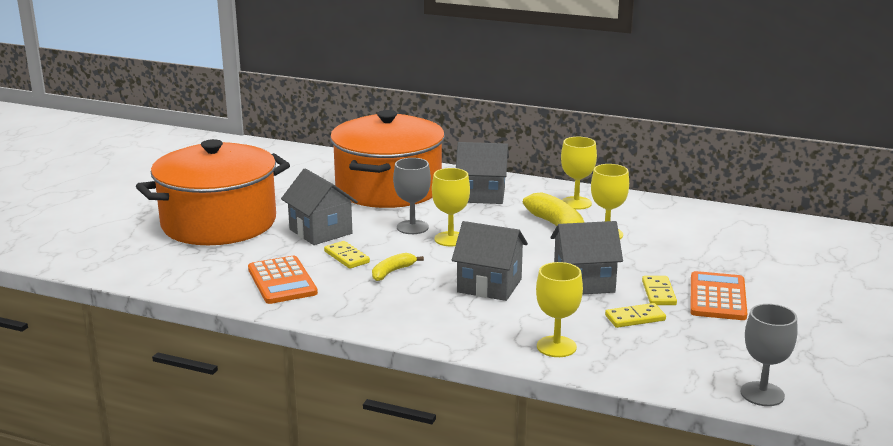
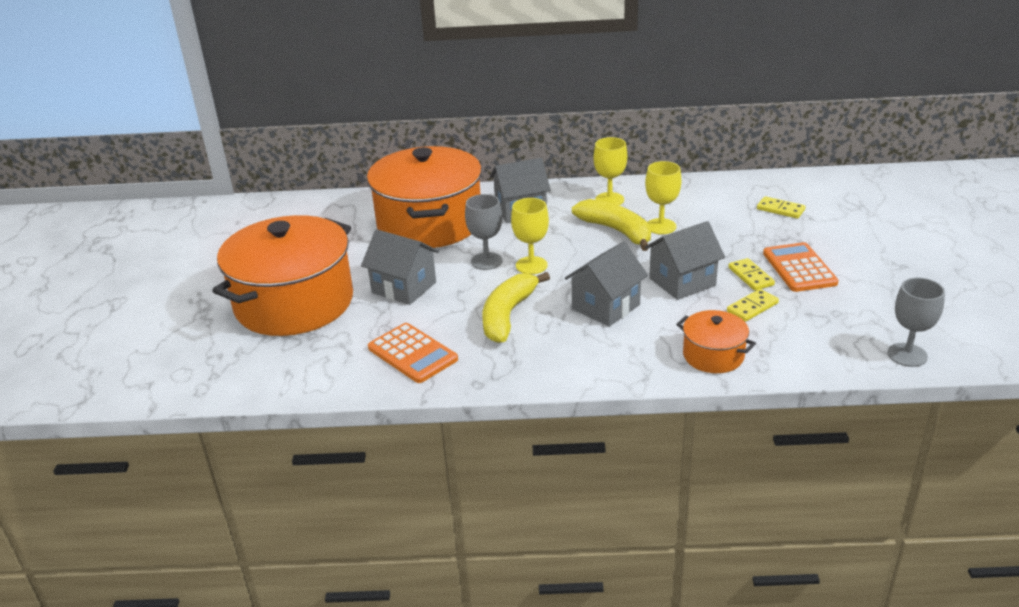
camera: 20 degrees left, 10 degrees up
(347, 257) = (452, 310): yellow domino -> yellow domino (780, 209)
(392, 272) = (508, 315): yellow banana -> yellow banana, size x1.89
(489, 285) = (605, 307): grey house -> grey house turned 45 degrees counterclockwise
(556, 347) = (713, 355): yellow goblet -> orange pot

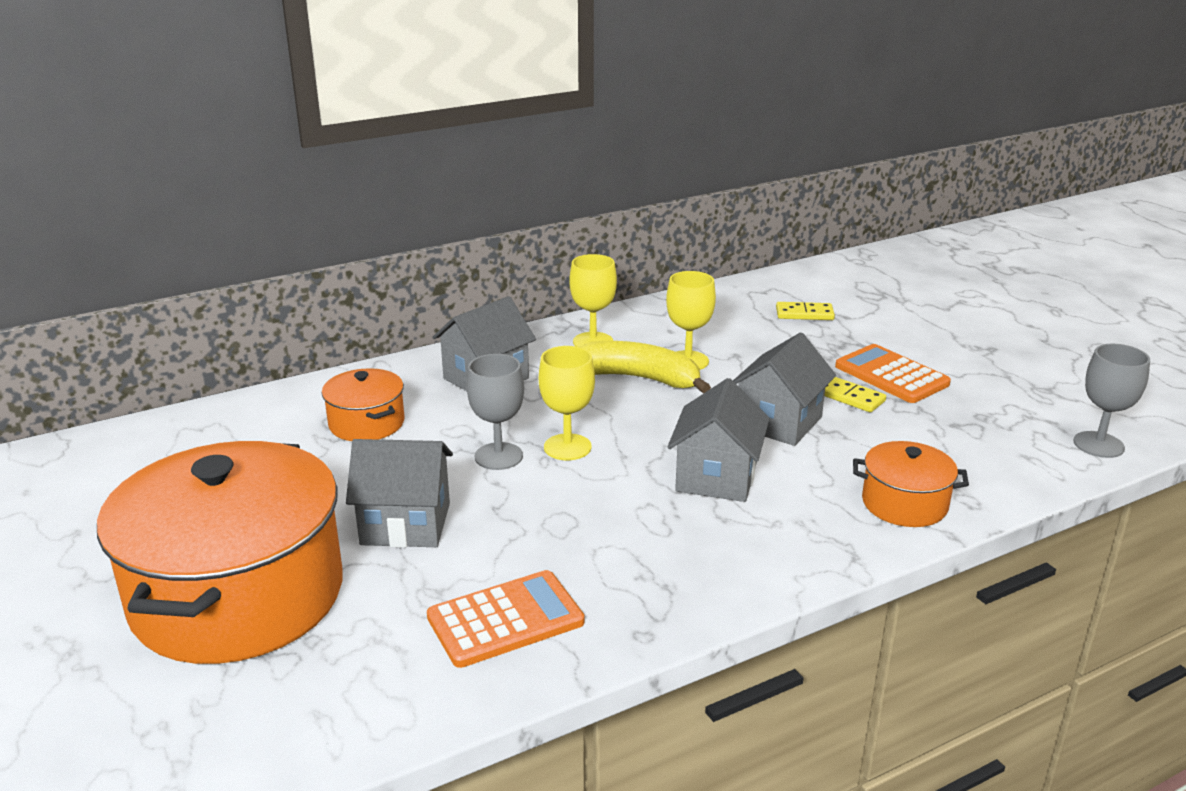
camera: 30 degrees left, 5 degrees down
(412, 354) = (505, 620): orange calculator -> orange calculator turned 45 degrees counterclockwise
(429, 223) = (366, 423): orange pot -> orange pot, size x0.46
(508, 315) = (597, 523): yellow banana -> none
(752, 307) = (888, 433): yellow domino -> none

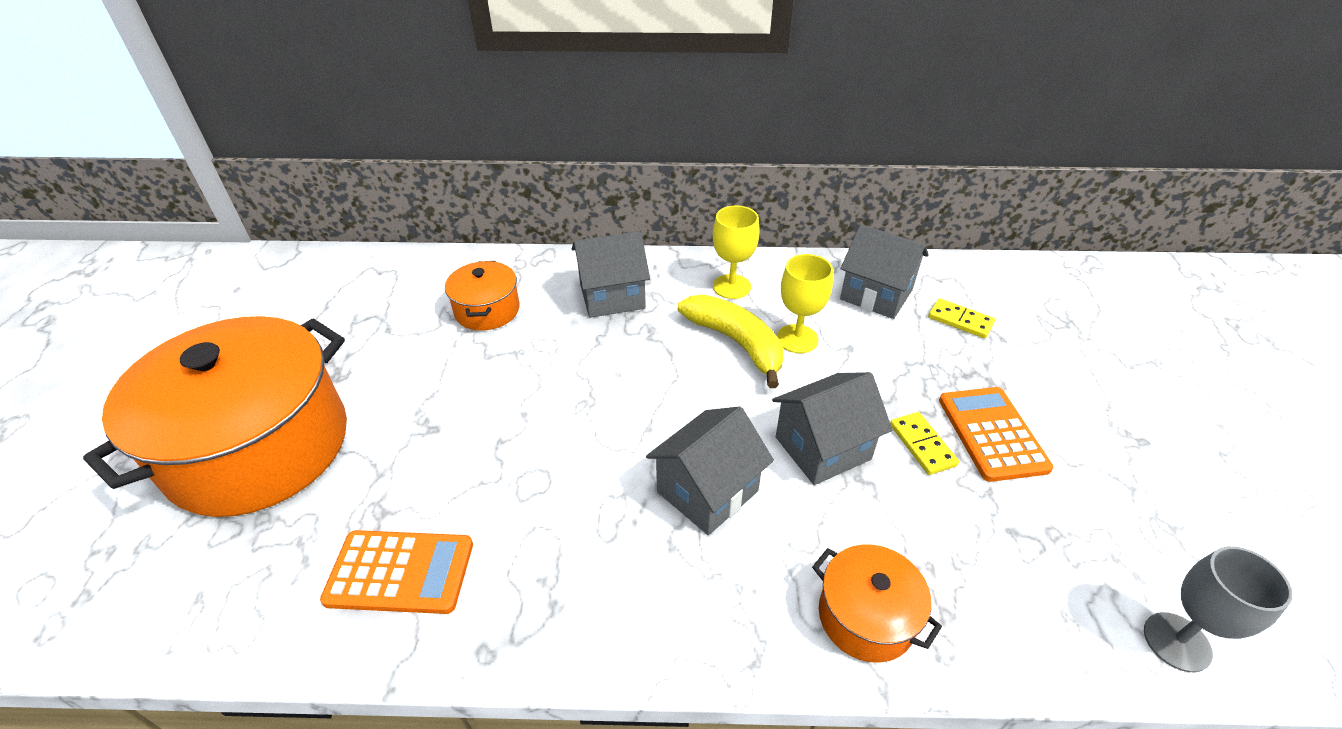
camera: 30 degrees right, 15 degrees up
(405, 524) = (423, 428): grey house -> grey house (876, 294)
(498, 456) = (550, 385): grey goblet -> none
(567, 447) = (611, 398): yellow goblet -> none

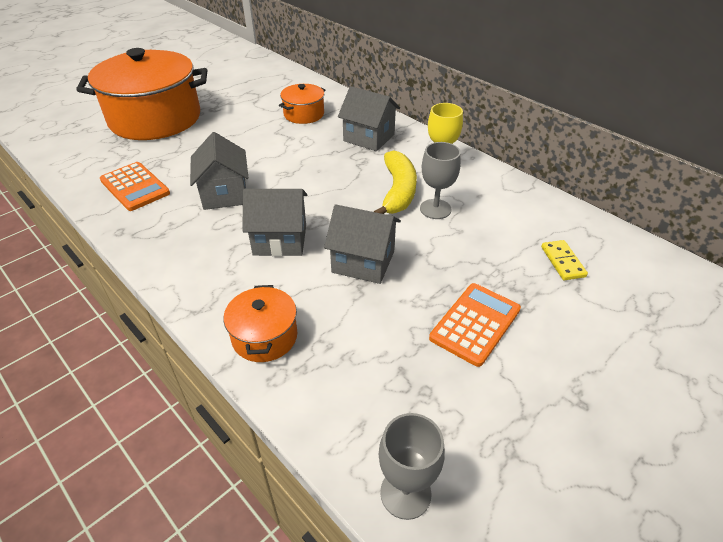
camera: 45 degrees right, 0 degrees up
(797, 339) = (435, 209): yellow goblet -> grey goblet
(876, 294) = (525, 217): grey house -> grey house (224, 194)
(922, 445) = (421, 298): yellow domino -> none

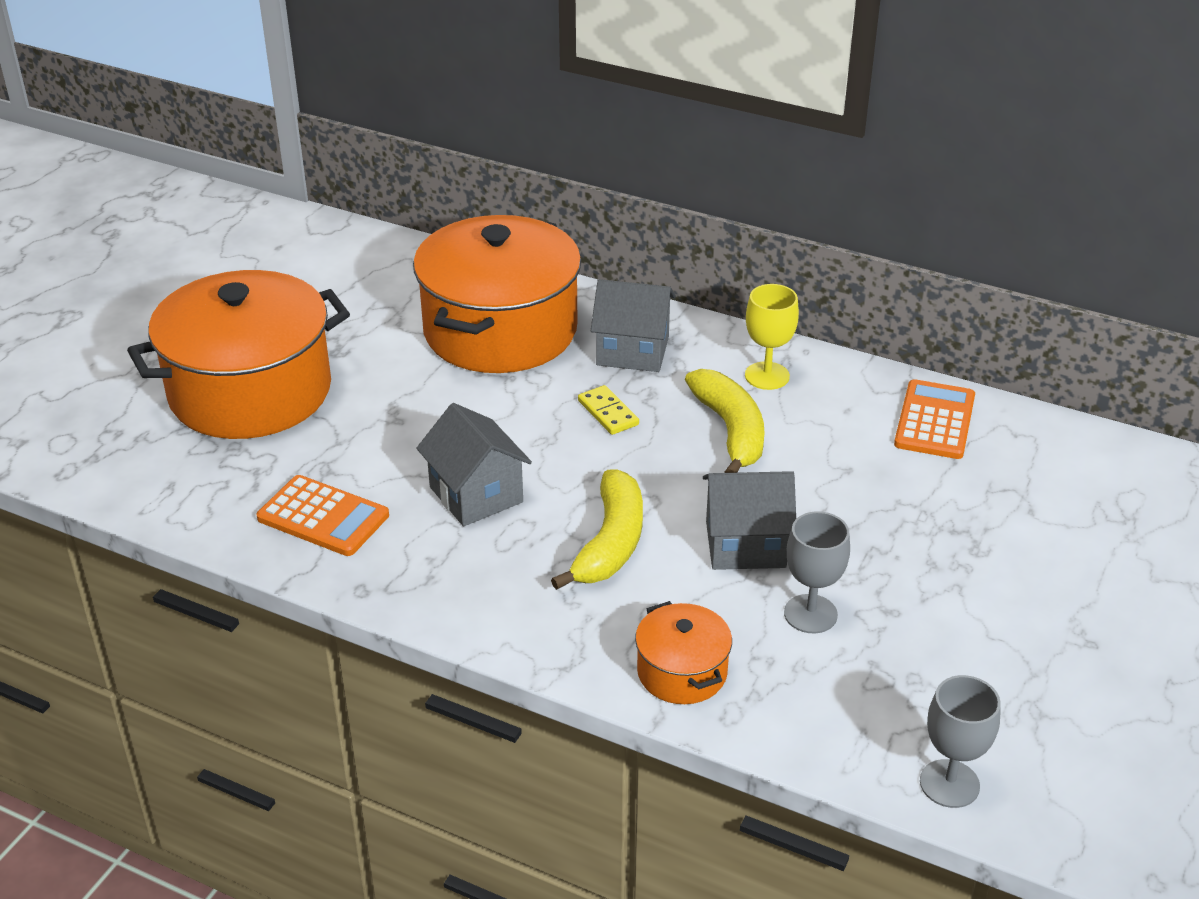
camera: 20 degrees left, 5 degrees down
(280, 240) = (610, 543): grey house -> yellow banana
(304, 114) = (500, 330): orange pot -> orange pot, size x2.19
(435, 209) = (798, 445): grey goblet -> grey goblet (810, 614)
(475, 324) = (931, 587): orange calculator -> orange calculator (935, 421)
(563, 262) = (998, 480): yellow domino -> yellow domino (608, 413)

